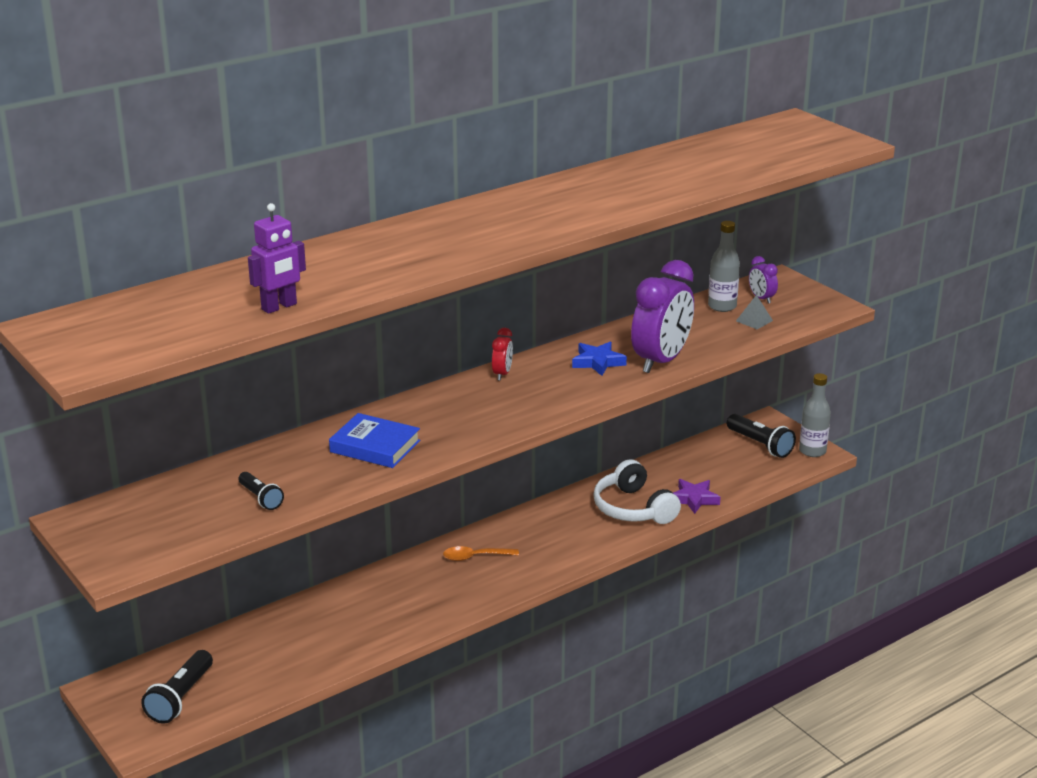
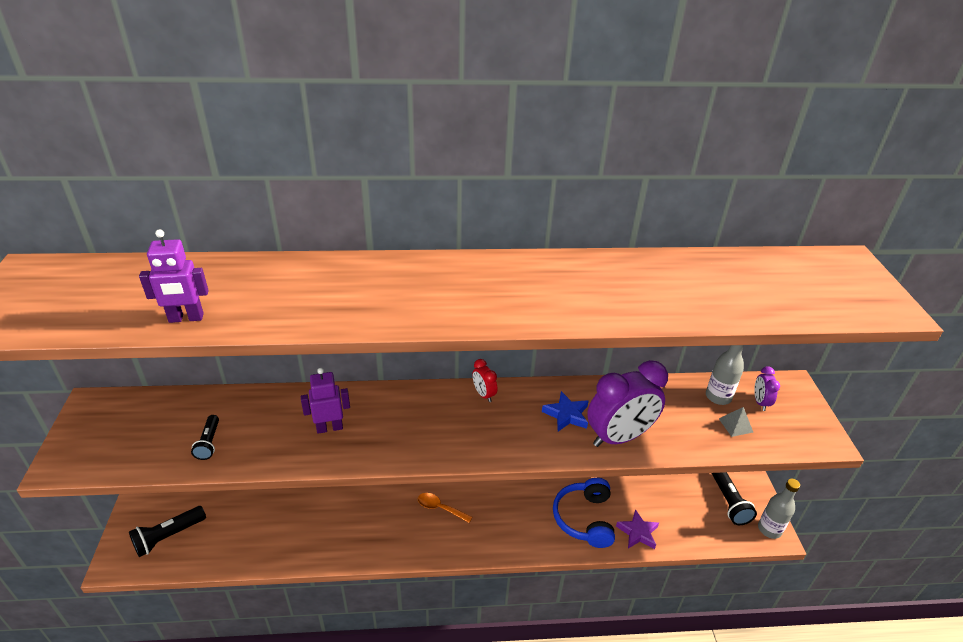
camera: 30 degrees right, 10 degrees up
(375, 446) = (329, 427): blue book -> purple robot
(502, 374) = (484, 394): red clock -> red clock turned 105 degrees clockwise
(633, 508) = (584, 518): white headphones -> blue headphones

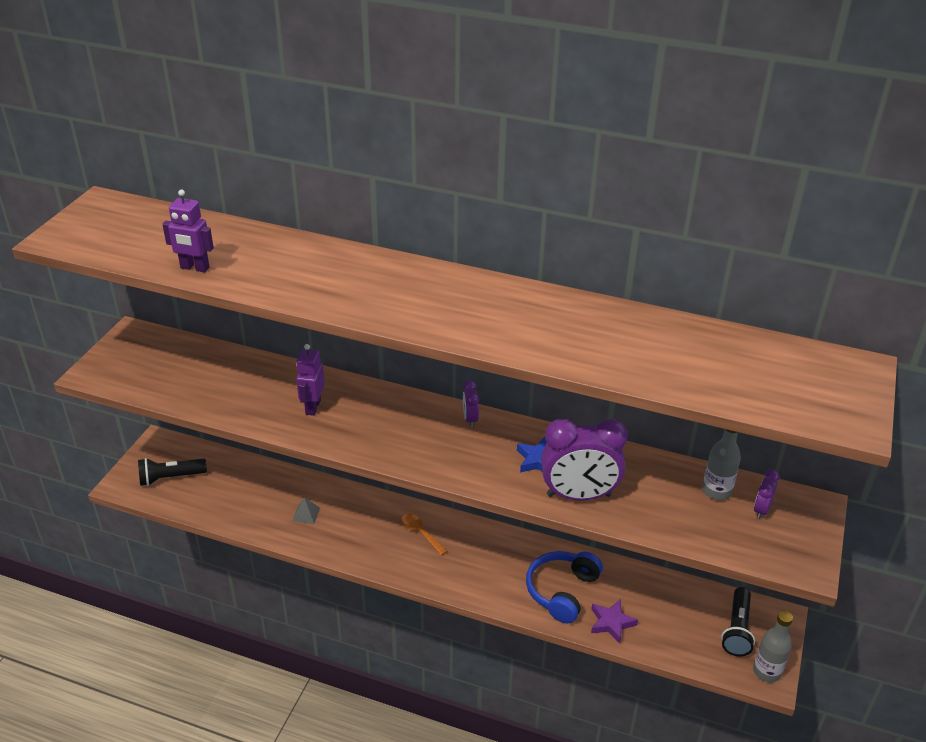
camera: 25 degrees right, 0 degrees up
(209, 443) = (208, 390): black flashlight -> none
(329, 427) = (312, 407): purple robot -> purple robot turned 90 degrees counterclockwise
(484, 394) = (470, 419): red clock -> purple clock
(735, 425) = (714, 522): grey pyramid -> grey pyramid (306, 514)

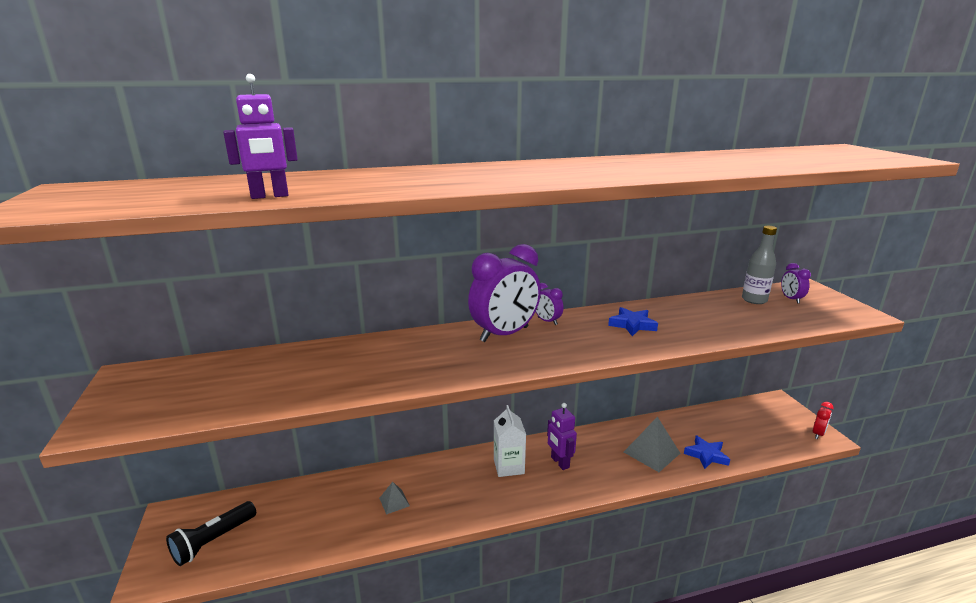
camera: 35 degrees left, 15 degrees down
(312, 407) = (405, 360): purple robot -> purple robot (559, 462)
(420, 533) = (508, 466): orange spoon -> white carton
(562, 591) = (651, 452): blue headphones -> grey pyramid
(579, 495) = (690, 333): purple clock -> purple clock (504, 334)
(611, 623) = (706, 455): purple star -> blue star
(737, 630) = (771, 419): black flashlight -> none
(766, 671) = (818, 434): grey bottle -> red clock

